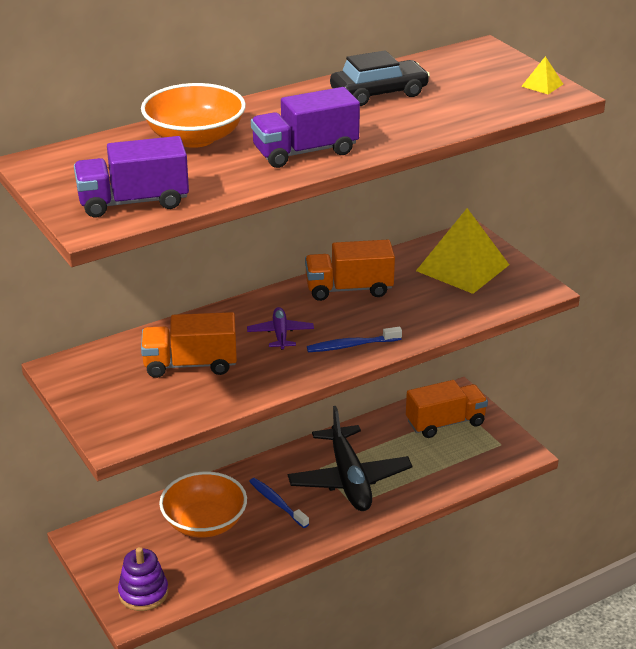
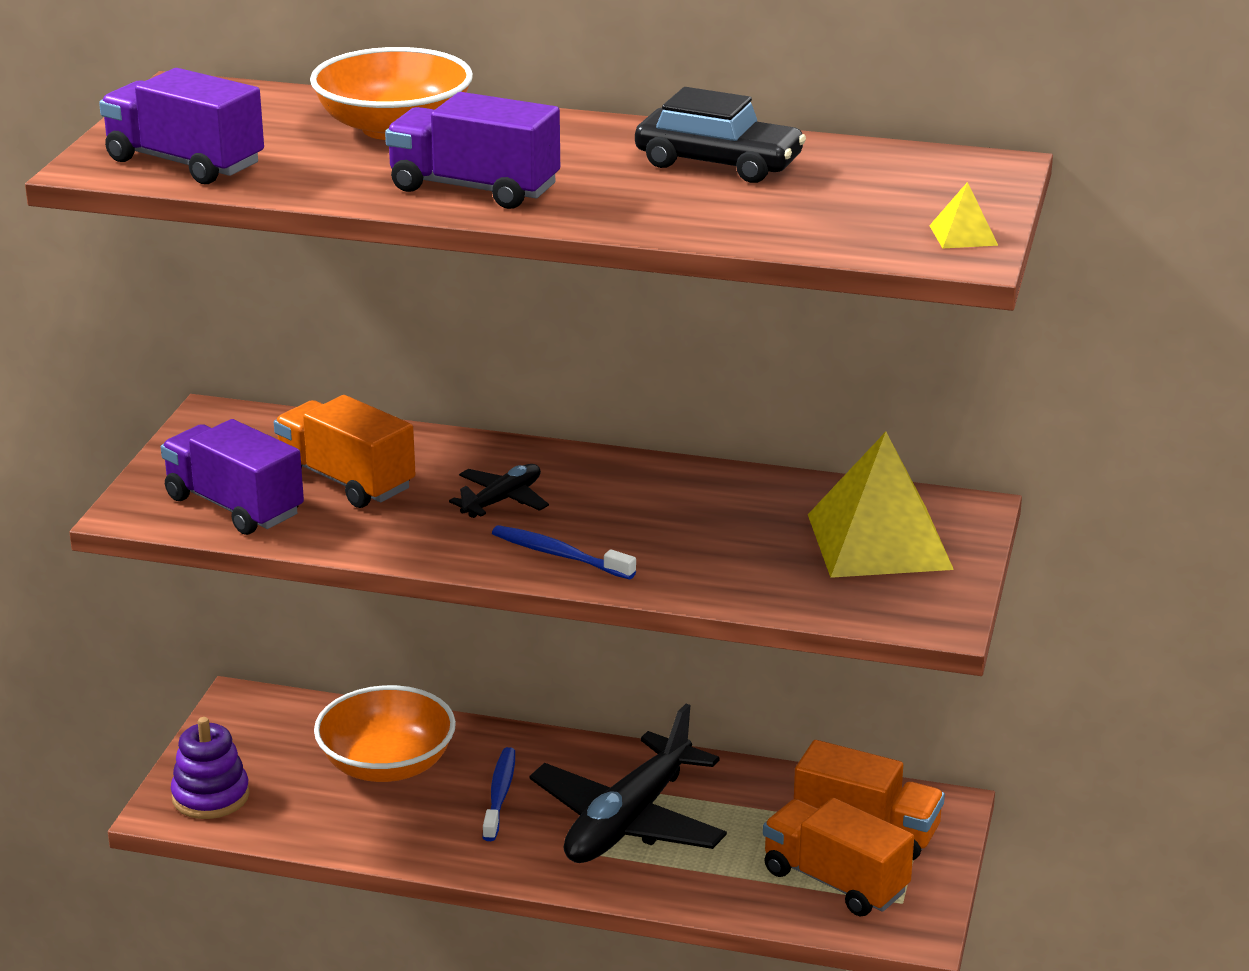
camera: 45 degrees right, 5 degrees down
(160, 408) = (234, 506): none -> purple truck
(280, 334) = (502, 500): purple plane -> black plane
(349, 289) = (679, 493): orange truck -> orange truck (835, 881)

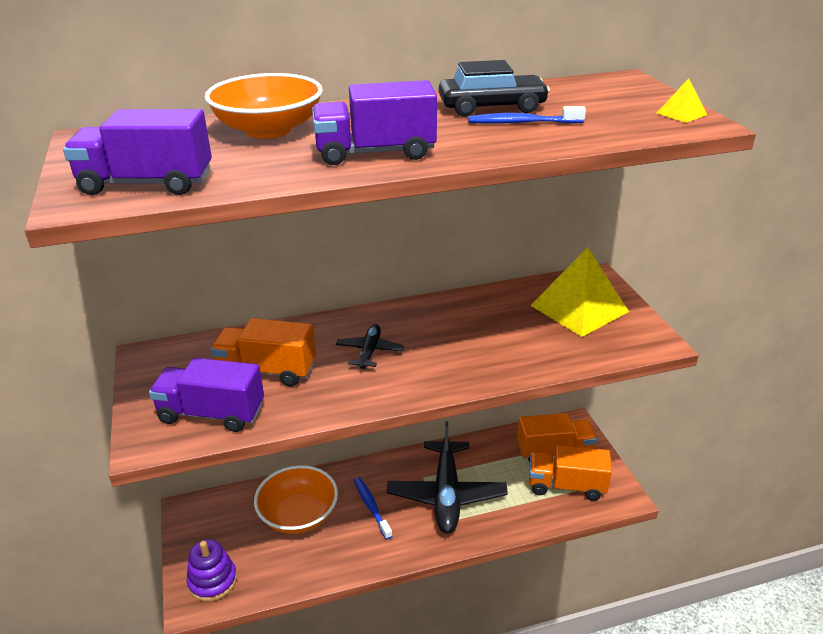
camera: 30 degrees left, 5 degrees up
(559, 555) = (435, 375): blue toothbrush -> blue toothbrush (522, 123)

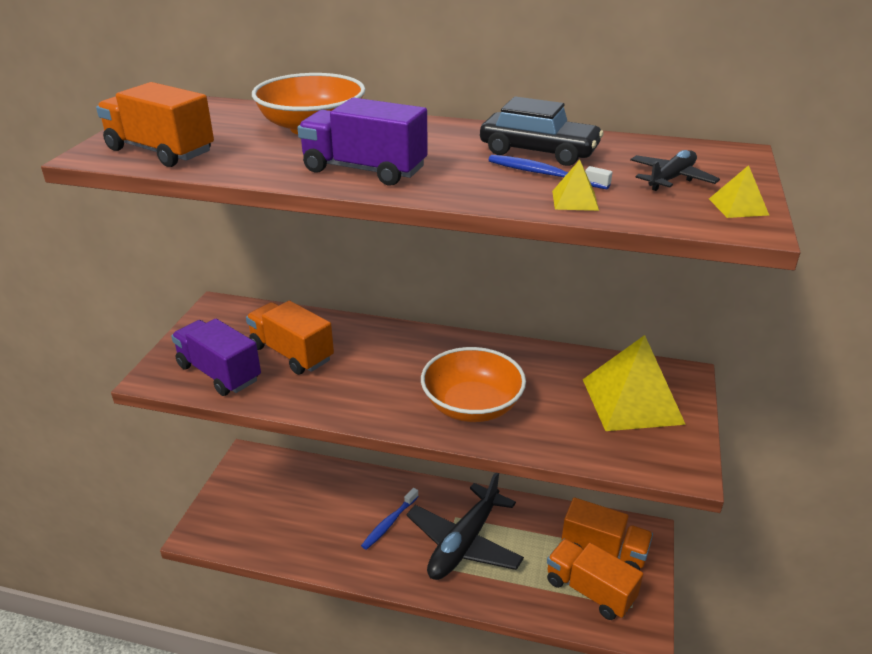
camera: 30 degrees right, 0 degrees up
(147, 183) = (160, 151): purple truck -> orange truck
(212, 581) = (222, 524): purple stacking toy -> none
(298, 515) = (325, 501): orange bowl -> orange bowl (472, 406)
(369, 351) = (388, 368): black plane -> black plane (671, 179)
(371, 507) = (389, 523): blue toothbrush -> blue toothbrush turned 150 degrees counterclockwise
(573, 136) = (575, 200): none -> yellow pyramid

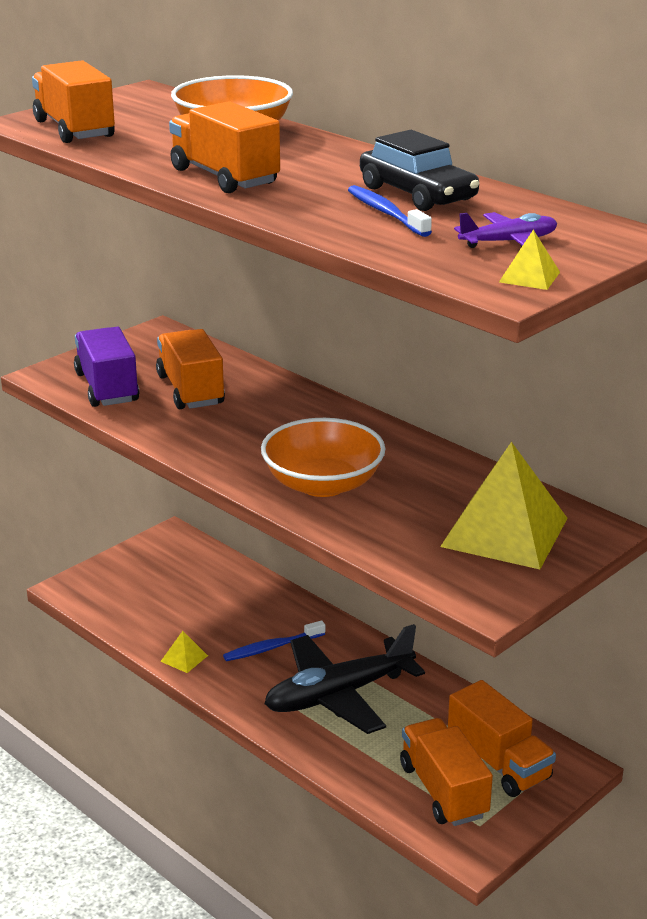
camera: 30 degrees right, 5 degrees down
(364, 170) = (224, 177): purple truck -> orange truck
(575, 200) = (376, 238): yellow pyramid -> yellow pyramid (184, 658)
(671, 179) = (509, 242): black plane -> purple plane

